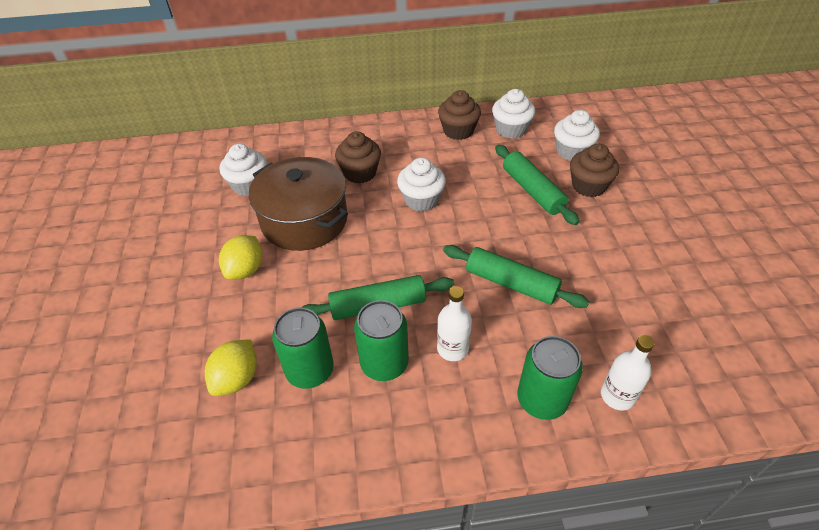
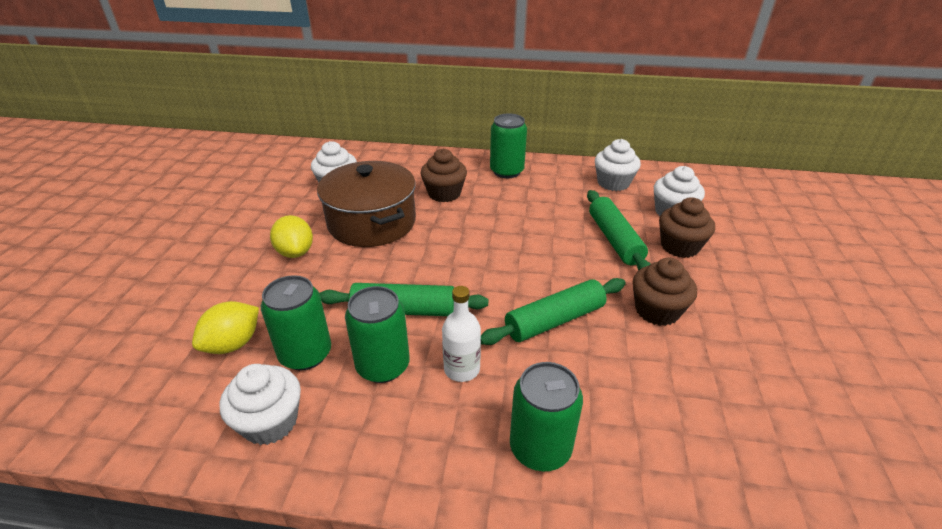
camera: 15 degrees right, 10 degrees down
(245, 270) = (295, 252): yellow lemon -> yellow lemon turned 60 degrees counterclockwise
(409, 135) = (506, 171): none -> green can
(421, 200) = (493, 226): white cupcake -> white cupcake (270, 422)
(458, 131) = (558, 175): brown cupcake -> brown cupcake (657, 310)
(511, 283) = (554, 320): green rolling pin -> green rolling pin turned 75 degrees counterclockwise
(617, 396) = (635, 468): white bottle -> none

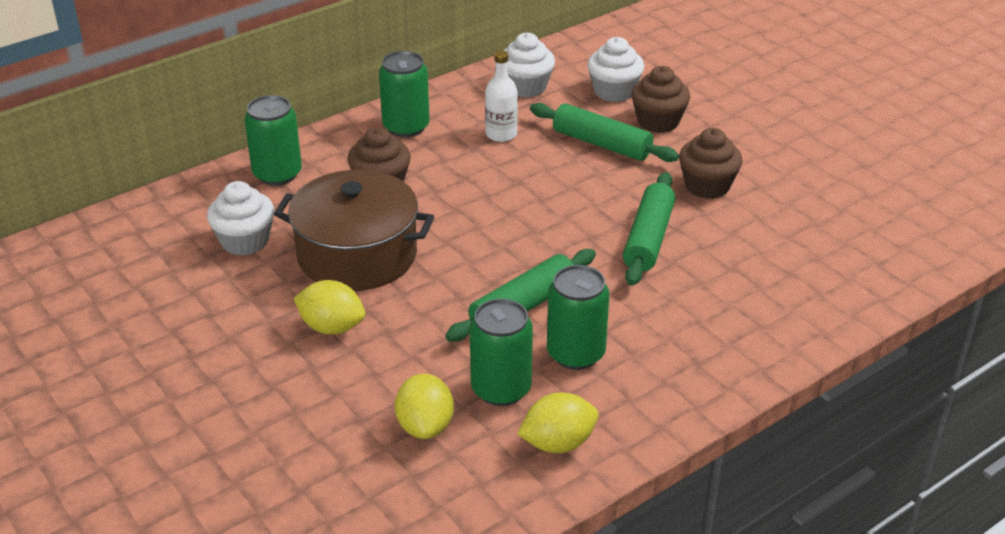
camera: 45 degrees left, 0 degrees up
(270, 422) = (558, 443): white cupcake -> yellow lemon
(462, 369) = (635, 315): white bottle -> white bottle (501, 134)
(540, 448) = (754, 325): green can -> green can (277, 174)

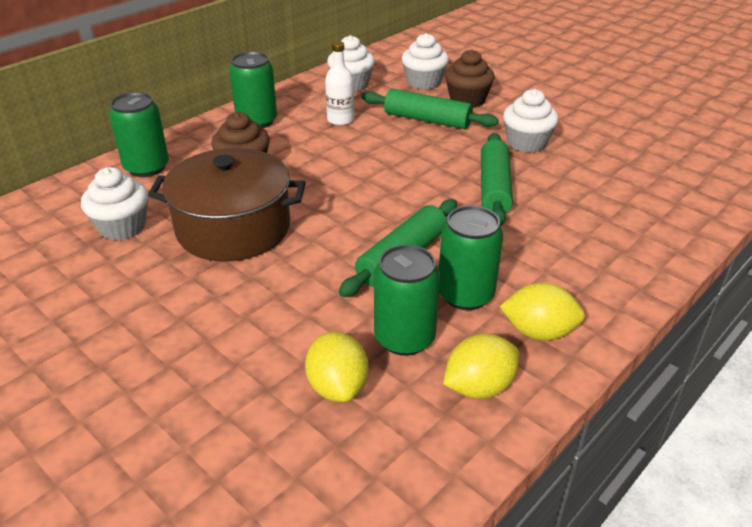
camera: 10 degrees left, 0 degrees up
(332, 327) = (221, 297): yellow lemon -> yellow lemon (538, 332)
(707, 186) = (526, 143): brown cupcake -> white cupcake

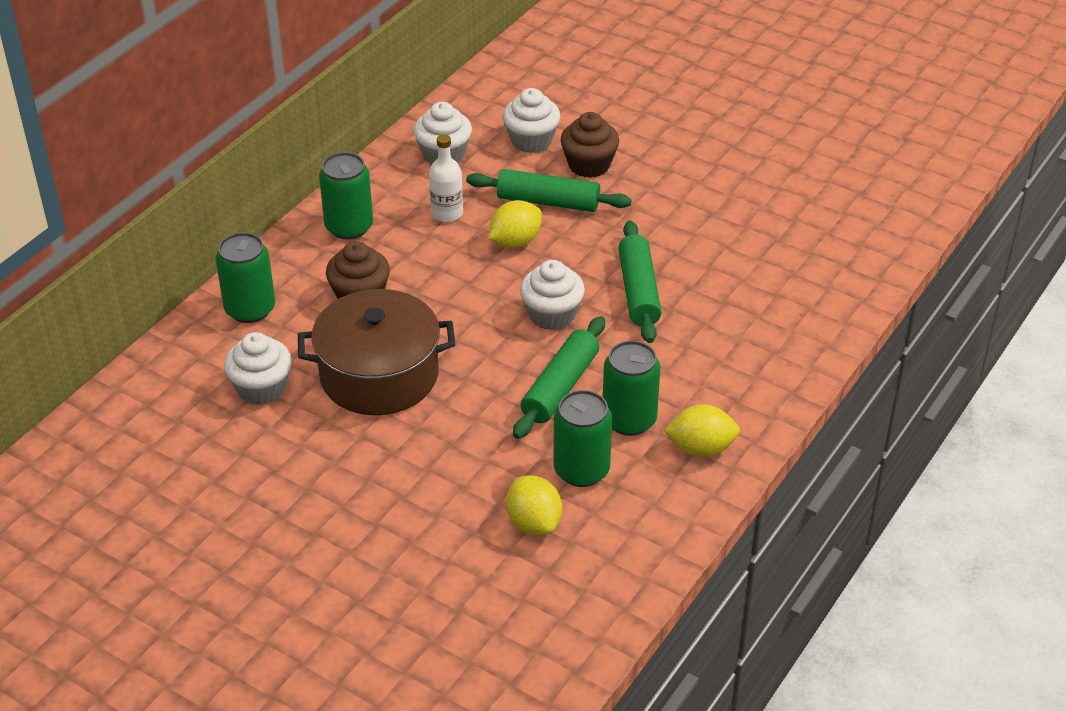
camera: 10 degrees left, 5 degrees up
(479, 387) = (655, 506): yellow lemon -> yellow lemon (515, 242)
(526, 143) = (665, 224): white cupcake -> white cupcake (552, 315)

